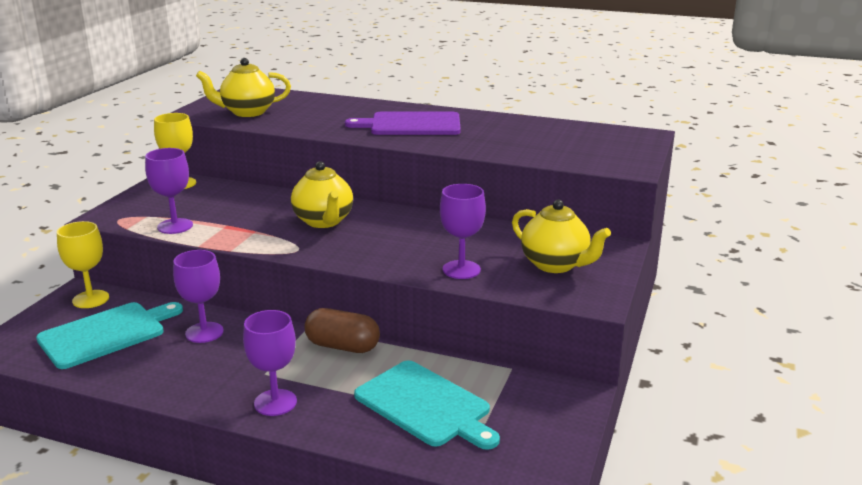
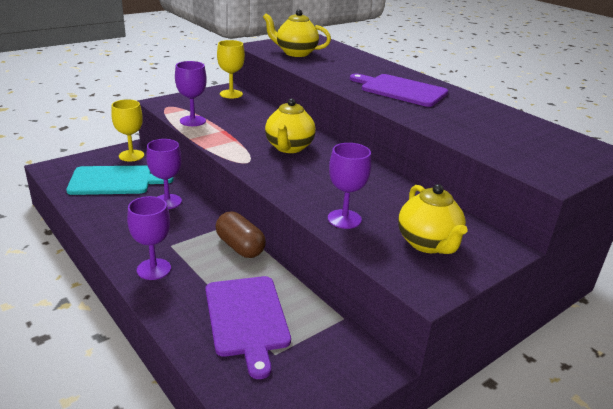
camera: 30 degrees right, 5 degrees up
(425, 405) = (247, 318): turquoise cutting board -> purple cutting board

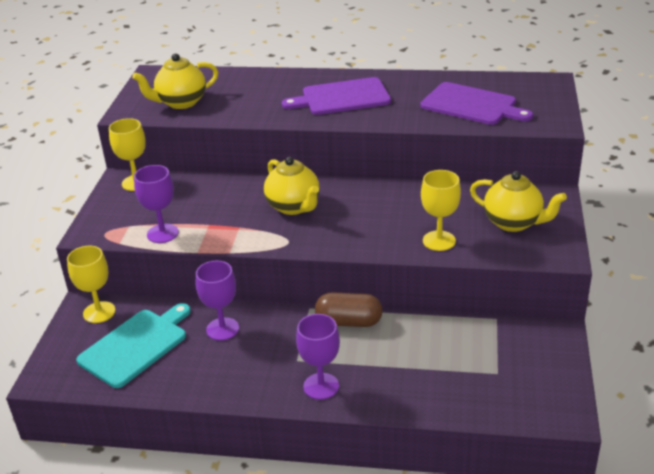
camera: 40 degrees left, 5 degrees up
(247, 318) = (443, 366): purple cutting board -> purple cutting board (471, 105)
(344, 219) = (439, 241): purple goblet -> yellow goblet

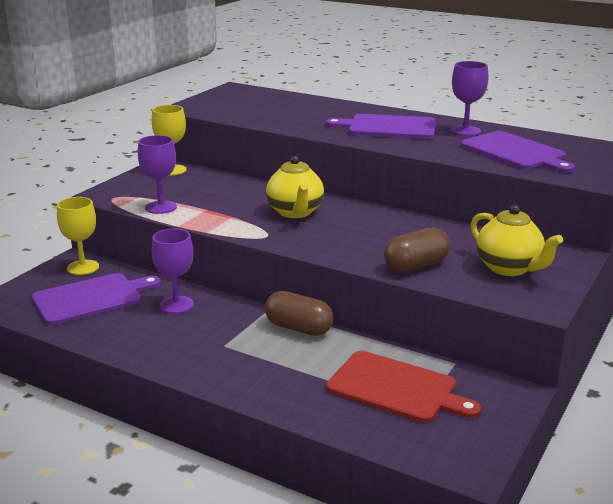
camera: 20 degrees right, 10 degrees down
(136, 345) = (91, 298): turquoise cutting board -> purple cutting board
(181, 102) = (238, 108): yellow teapot -> none
(321, 386) = (229, 372): purple goblet -> purple goblet (465, 131)
(439, 241) = (416, 265): yellow goblet -> brown capsule
(467, 358) = (396, 388): none -> red cutting board

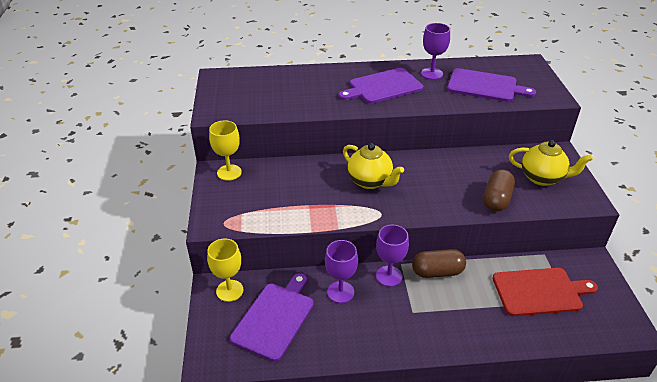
camera: 35 degrees left, 15 degrees up
(161, 207) = (274, 217): purple goblet -> purple goblet (389, 276)

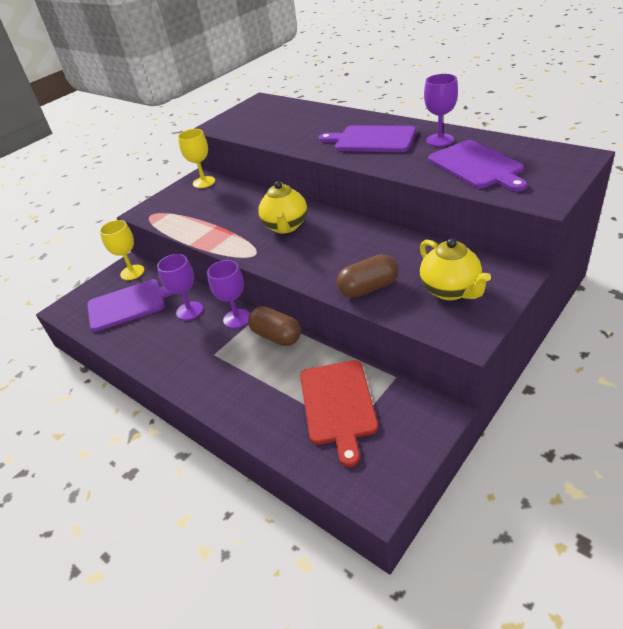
camera: 50 degrees right, 0 degrees up
(540, 291) = (338, 404): red cutting board -> red cutting board turned 45 degrees clockwise

